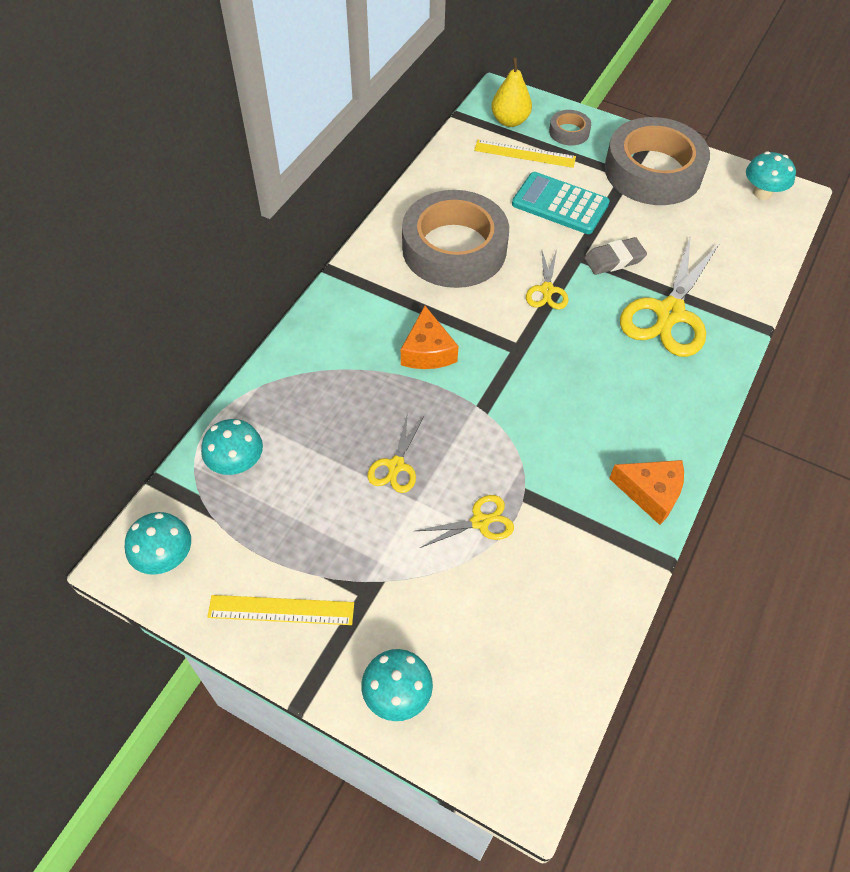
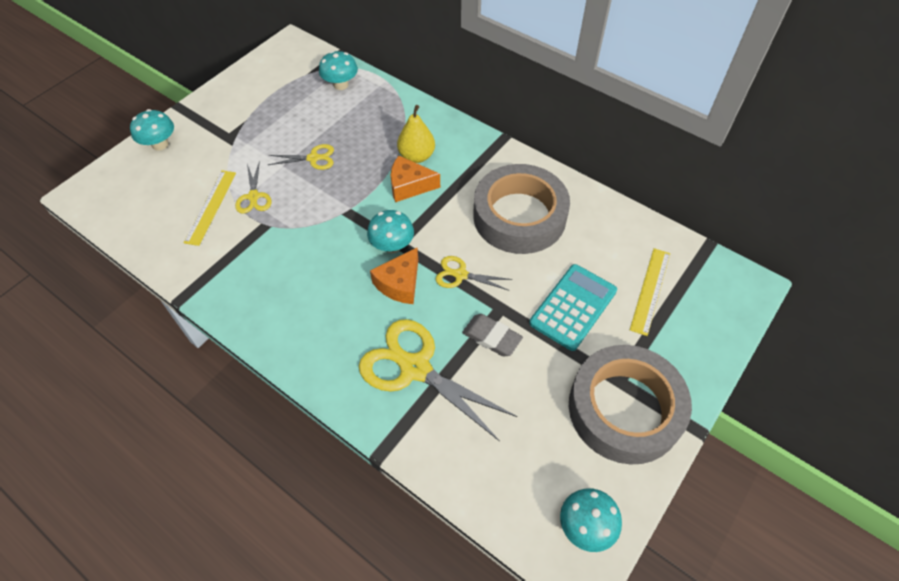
camera: 100 degrees right, 0 degrees up
(165, 557) = (287, 56): turquoise mushroom -> turquoise mushroom (392, 246)
(281, 610) = (234, 100): yellow ruler -> yellow ruler (211, 207)
(396, 465) = (313, 158): yellow scissors -> yellow scissors turned 150 degrees clockwise
(510, 121) = (704, 286): yellow pear -> yellow pear (417, 156)
(569, 132) = (689, 338): grey tape -> none
(614, 260) = (491, 337): grey eraser -> grey eraser turned 45 degrees counterclockwise
(651, 493) = (236, 304): orange cheese -> orange cheese (400, 283)

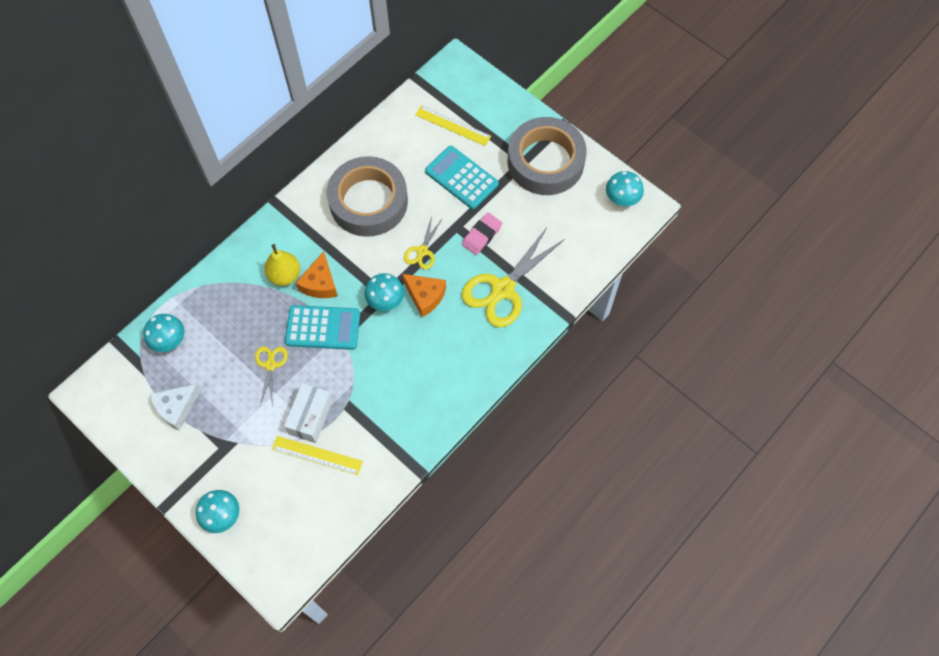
camera: 85 degrees left, 10 degrees up
(253, 196) = (310, 417): yellow scissors -> white box
(271, 99) = (176, 408): none -> white cheese
(356, 194) = (323, 328): none -> turquoise calculator
(491, 337) = (482, 235): grey eraser -> pink eraser

